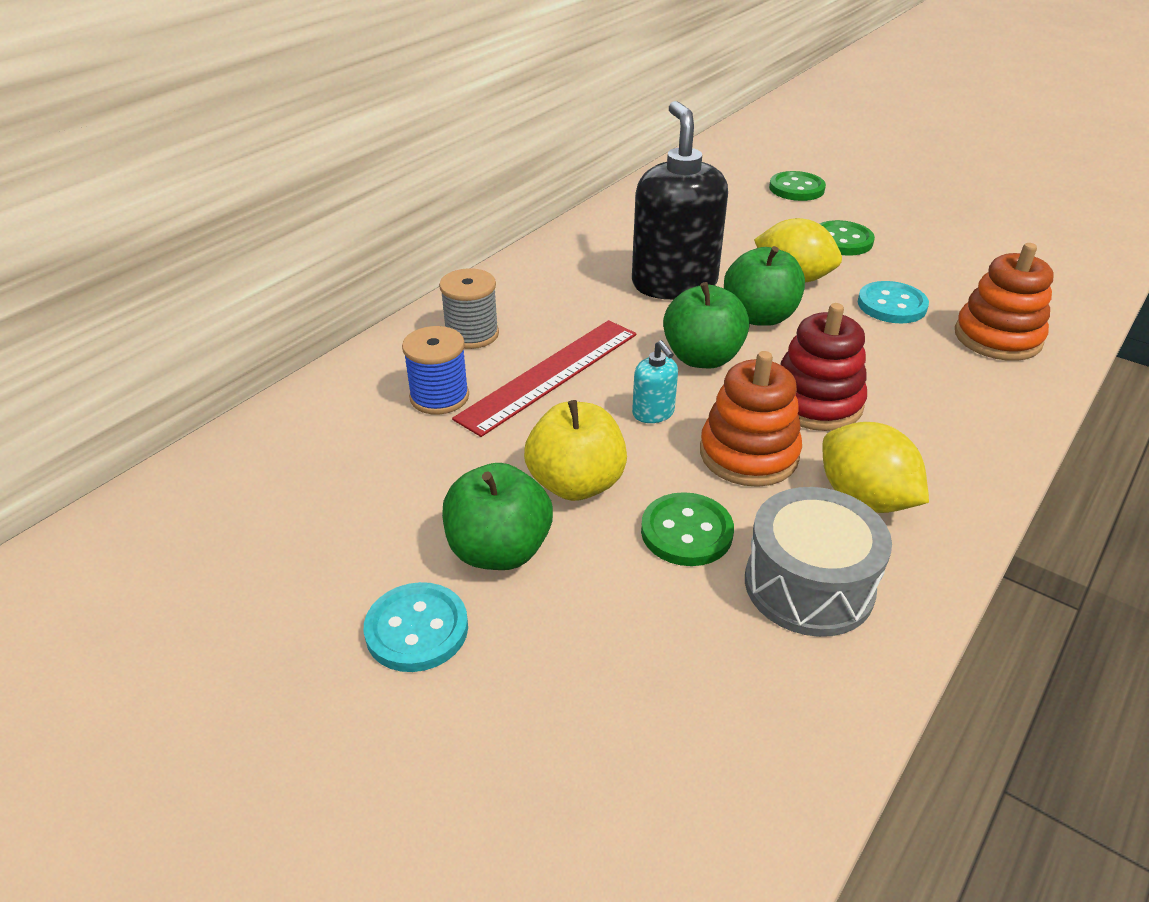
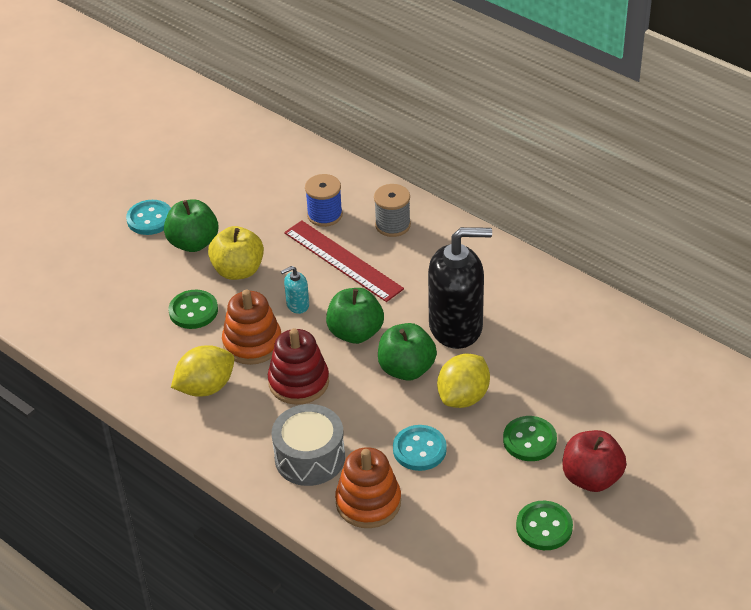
camera: 95 degrees right, 5 degrees up
(796, 189) = (638, 427): green button -> green button (544, 527)
(809, 585) = (147, 353): grey drum -> grey drum (310, 458)
(876, 211) = (591, 478): none -> red apple

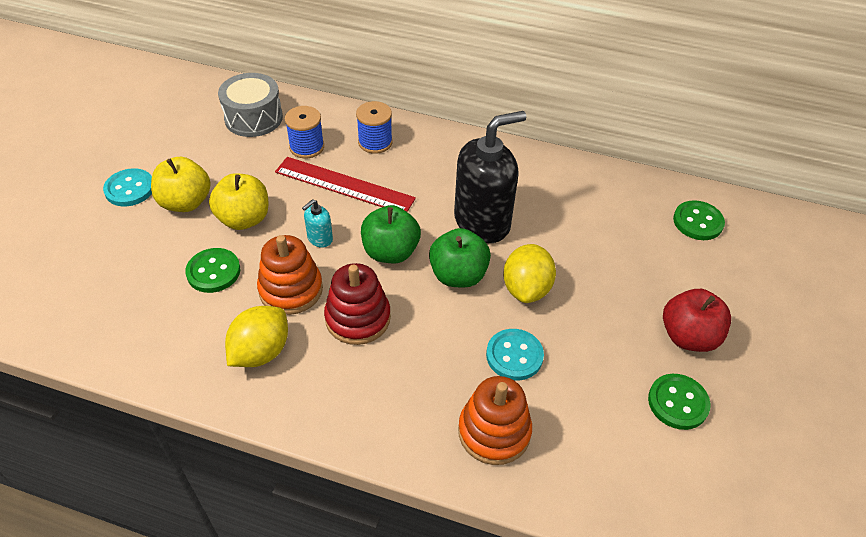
camera: 25 degrees left, 5 degrees up
(193, 243) = (186, 202): green apple -> yellow apple
(310, 458) = (408, 399): grey drum -> grey drum (253, 118)
(392, 225) = (375, 142): grey spool -> blue spool
(529, 440) = (611, 315): green button -> green button (698, 222)

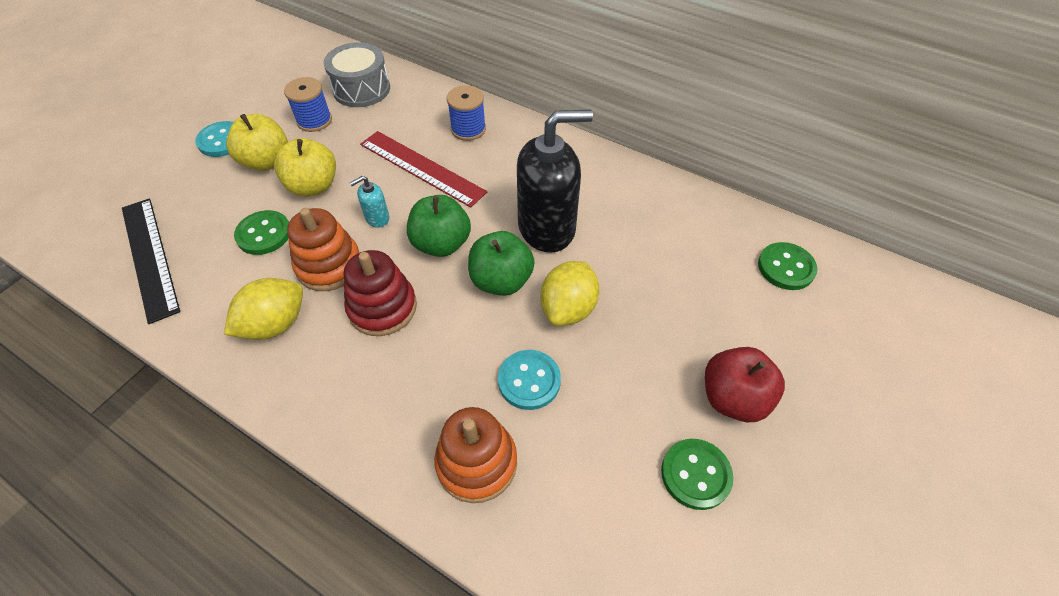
camera: 15 degrees right, 5 degrees up
(104, 313) = (149, 257): none -> black ruler
(307, 147) = (400, 124): blue spool -> blue spool (314, 121)

